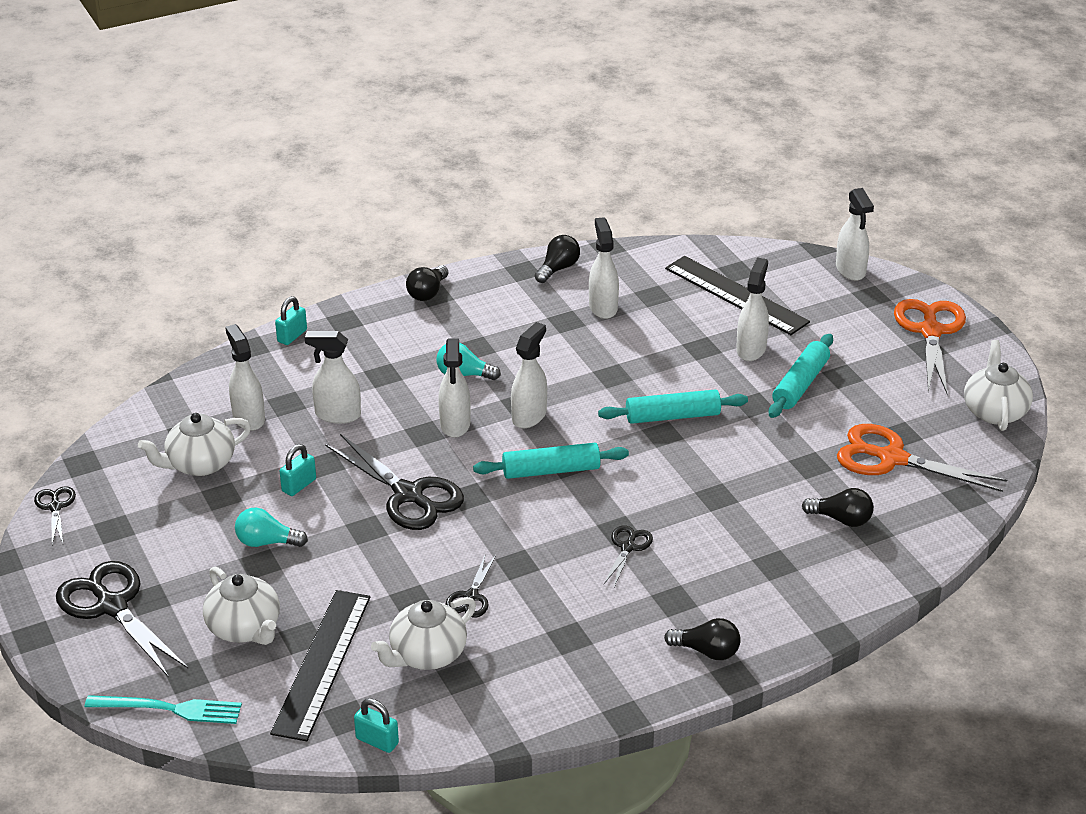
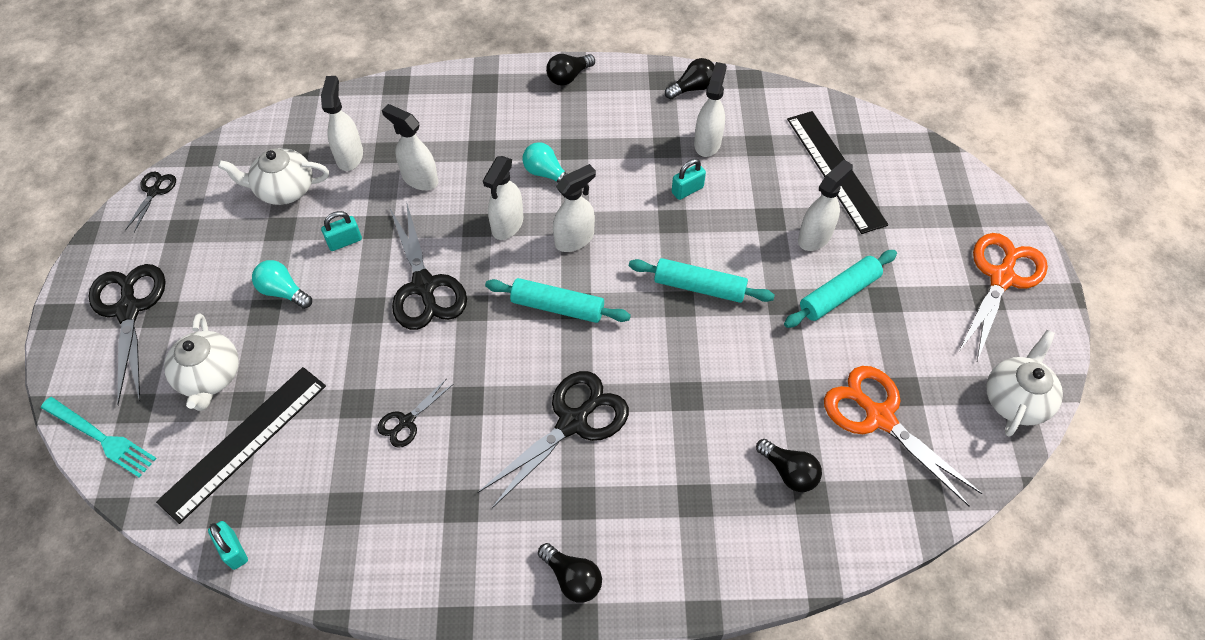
camera: 25 degrees right, 20 degrees up
(292, 336) = (434, 84): turquoise padlock -> turquoise padlock (687, 190)
(427, 655) = (332, 471): white teapot -> none
(628, 547) = (573, 422): black scissors -> black scissors, size x1.96
(850, 270) = (960, 179): white spray bottle -> none

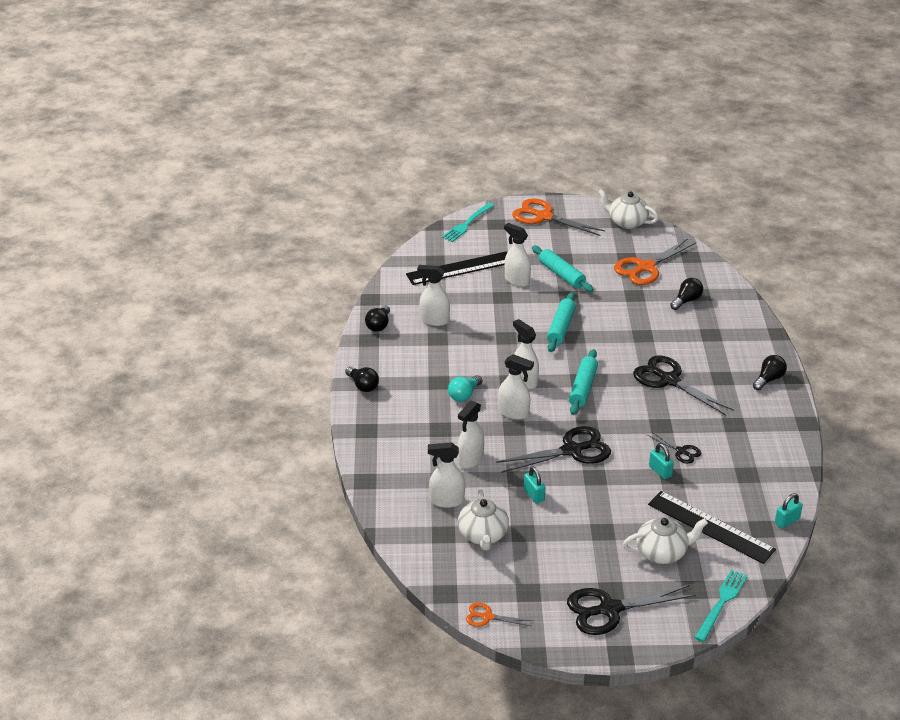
camera: 90 degrees left, 20 degrees down
(154, 192) = (487, 617): black scissors -> orange scissors
(283, 292) = (583, 523): turquoise light bulb -> none
(687, 190) = (478, 330): turquoise padlock -> turquoise padlock (660, 471)
(693, 88) = (379, 325): black light bulb -> black light bulb turned 135 degrees counterclockwise
(956, 180) = (467, 223): none -> turquoise fork

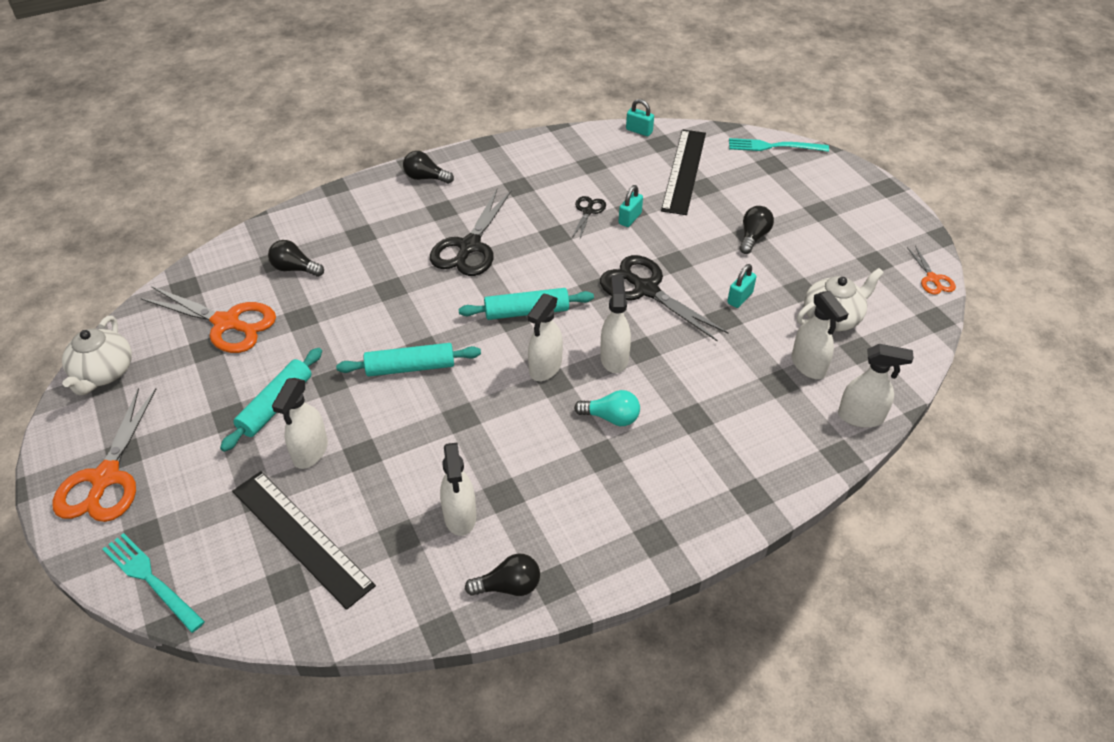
camera: 115 degrees left, 10 degrees up
(363, 385) = (664, 541): black light bulb -> black light bulb (753, 237)
(467, 223) = (151, 580): turquoise fork -> turquoise fork turned 150 degrees counterclockwise
(470, 459) = (726, 369): white spray bottle -> white spray bottle (861, 417)
(609, 609) = (844, 205): black scissors -> none
(662, 552) = (743, 191): white teapot -> none

